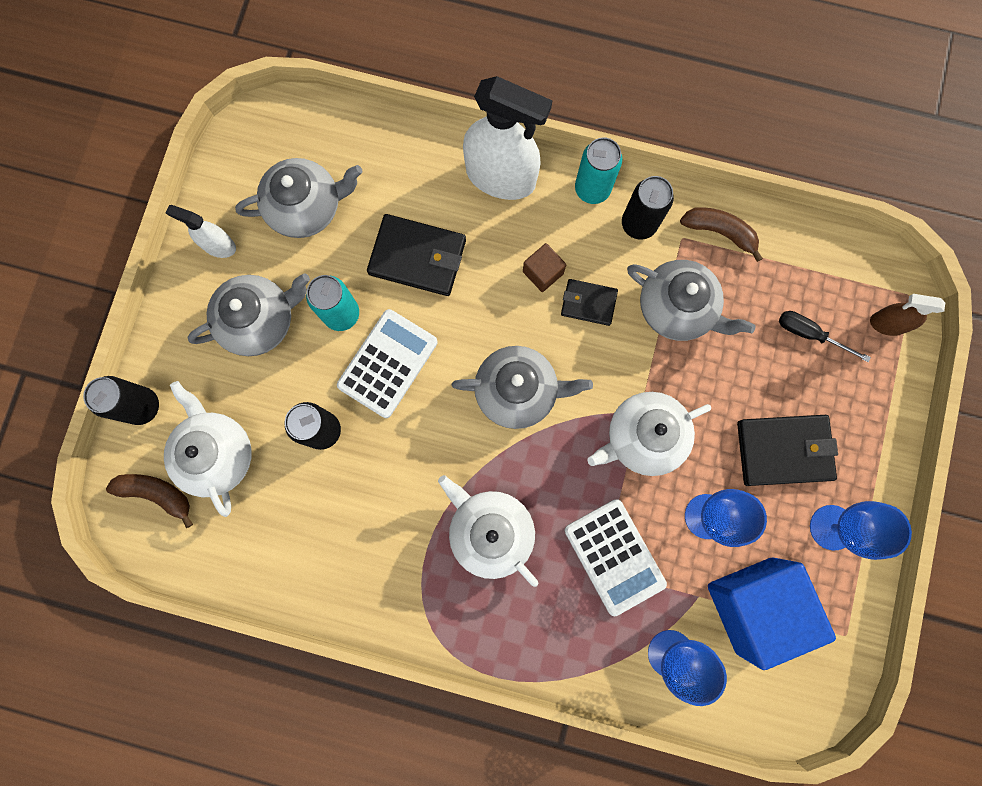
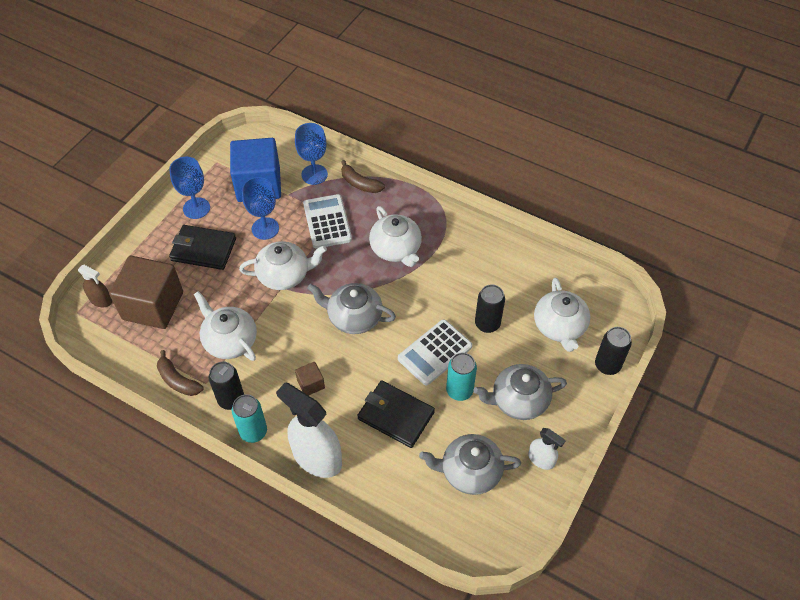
camera: 165 degrees left, 25 degrees down
(157, 494) = (601, 313): brown banana -> brown banana (360, 183)
(588, 303) = (287, 357): black wallet -> none
(677, 308) = (230, 340): grey teapot -> white teapot
(809, 334) = (153, 306): black screwdriver -> brown cube

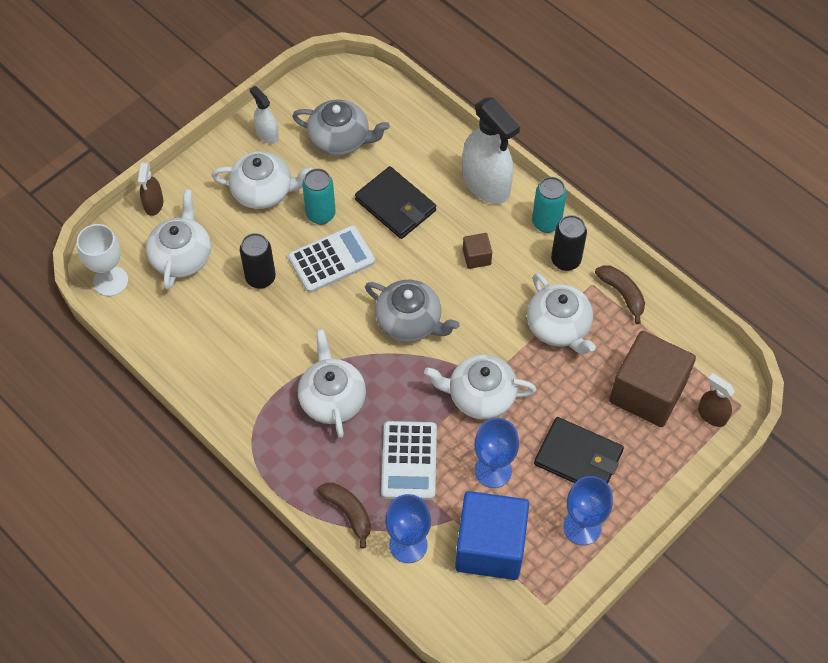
camera: 165 degrees left, 5 degrees up
(518, 400) = (263, 191): grey teapot -> white teapot
(604, 294) = (110, 281): none -> white goblet
(607, 365) = (153, 204): black can -> brown spray bottle

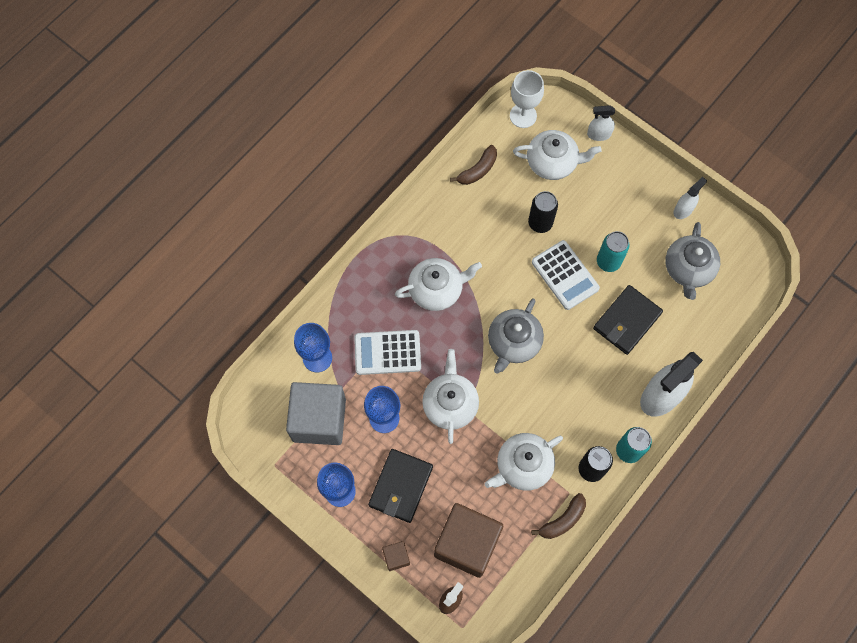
camera: 85 degrees right, 10 degrees up
(153, 204) = (599, 134): brown spray bottle -> white spray bottle
(263, 191) = (624, 214): white teapot -> none
(348, 513) = (340, 312): brown banana -> brown banana (477, 170)
(476, 257) = (584, 392): brown cube -> brown cube (396, 557)
(490, 547) = (319, 420): blue cube -> grey cube

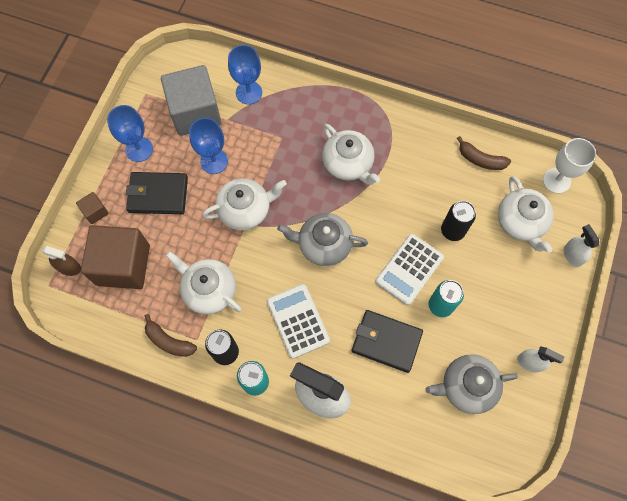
camera: 70 degrees right, 0 degrees up
(387, 352) = (274, 144): white calculator -> white calculator (298, 321)

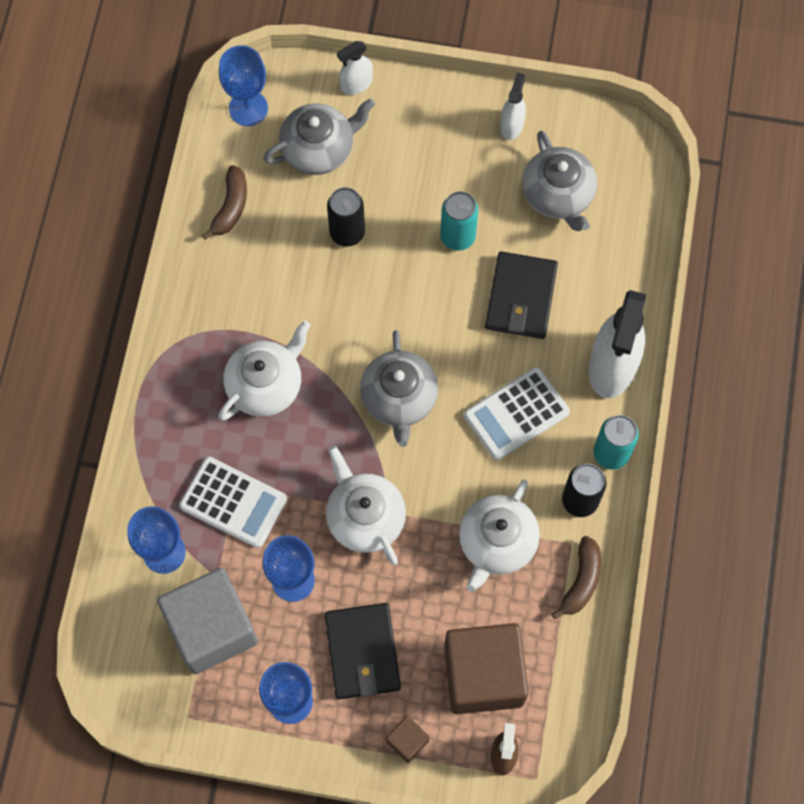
camera: 100 degrees left, 0 degrees up
(409, 269) = (414, 281): white calculator -> white calculator (233, 502)
(521, 222) = (319, 149): white teapot -> grey teapot
(556, 180) = (248, 108): white goblet -> blue goblet

